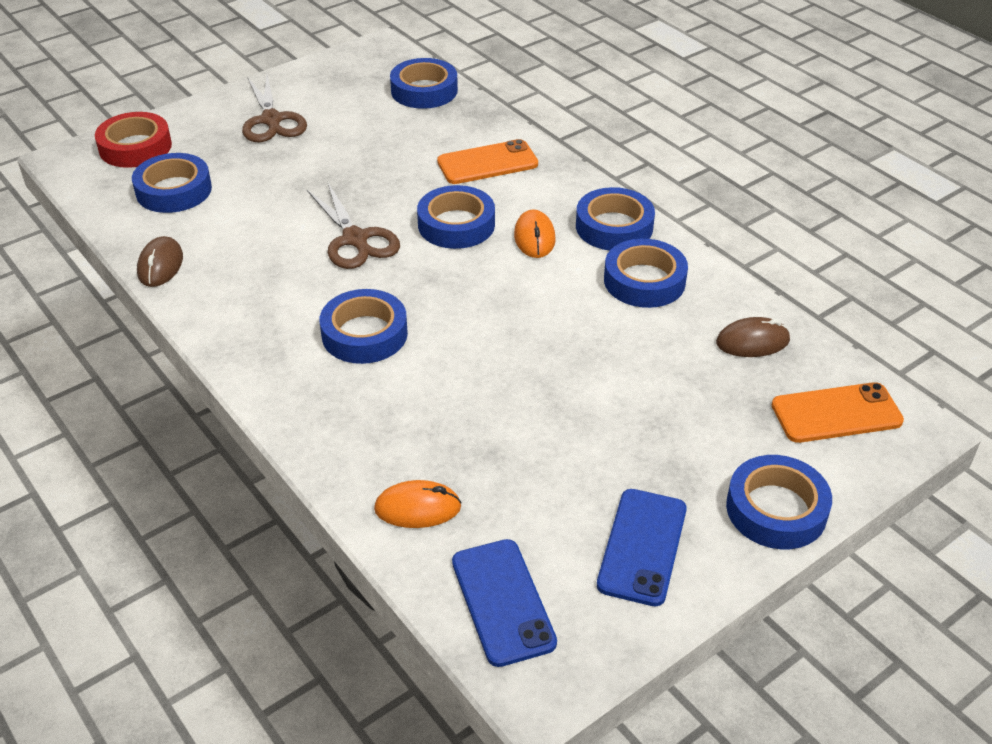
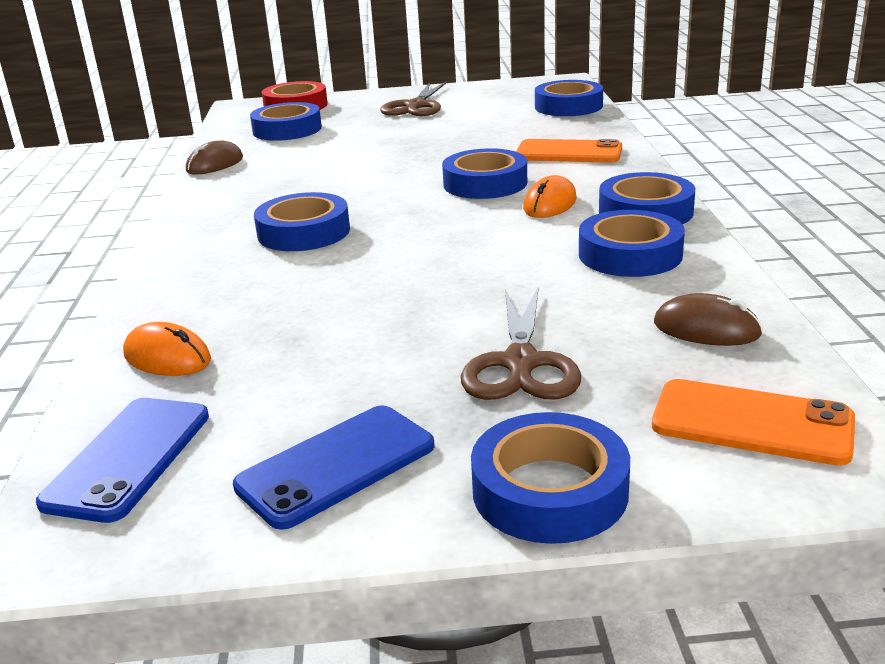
camera: 35 degrees right, 15 degrees down
(355, 239) = (383, 177): brown scissors -> brown scissors (520, 364)

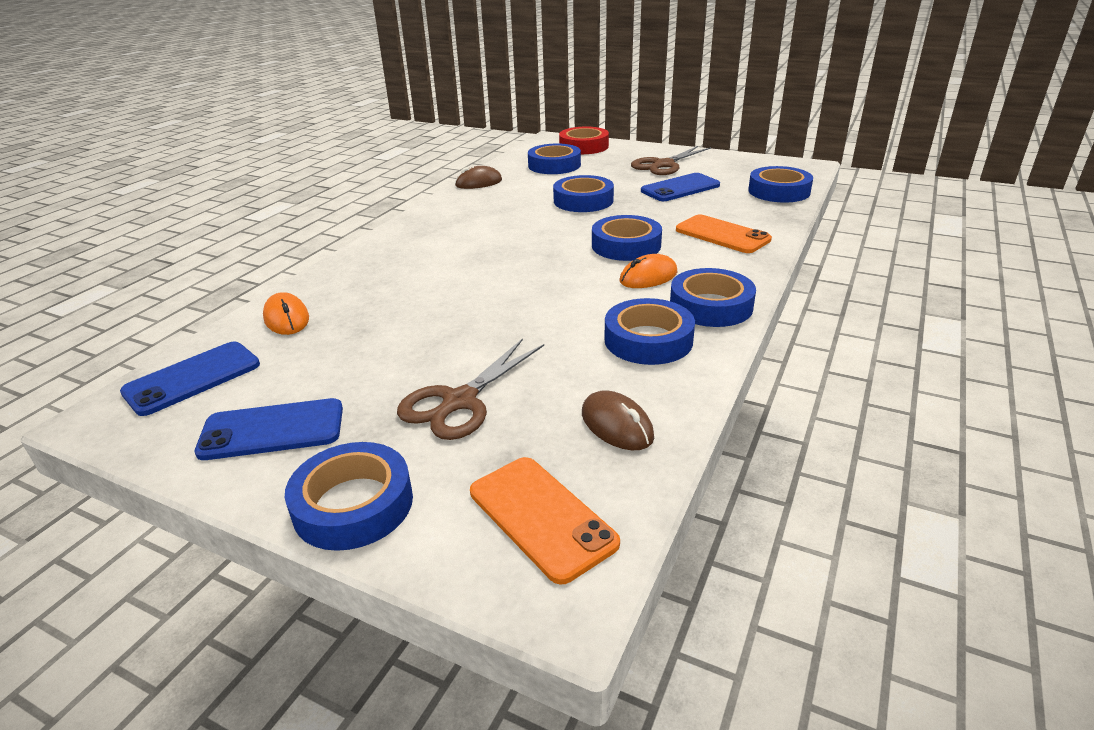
camera: 30 degrees right, 5 degrees up
(304, 232) = (464, 251): blue tape -> blue tape (583, 201)
(465, 123) = (680, 188): none -> blue phone

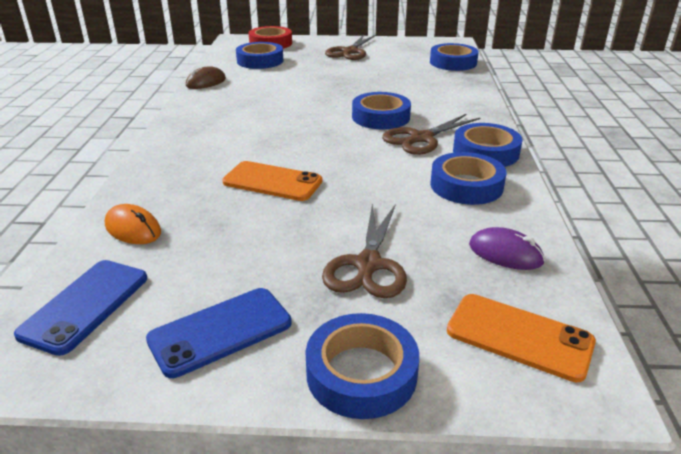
camera: 25 degrees left, 0 degrees up
(583, 201) = (312, 86): blue tape -> none
(616, 425) = (505, 253): brown mouse -> purple mouse
(648, 277) = (421, 138): orange mouse -> brown scissors
(680, 188) = (380, 68): blue phone -> none
(722, 235) = (444, 99): orange phone -> orange phone (272, 182)

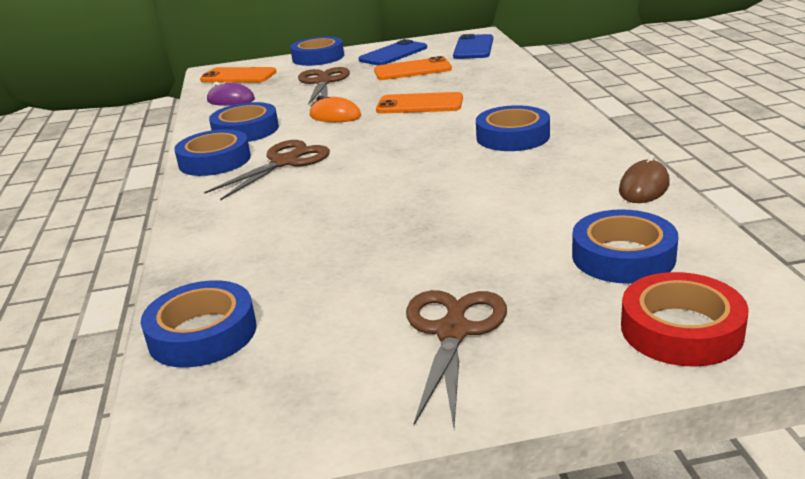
camera: 170 degrees right, 5 degrees down
(133, 229) = (494, 68): orange mouse -> orange mouse (335, 116)
(229, 259) = (412, 70): none -> orange phone
(380, 117) = (337, 179): blue tape -> blue tape (512, 136)

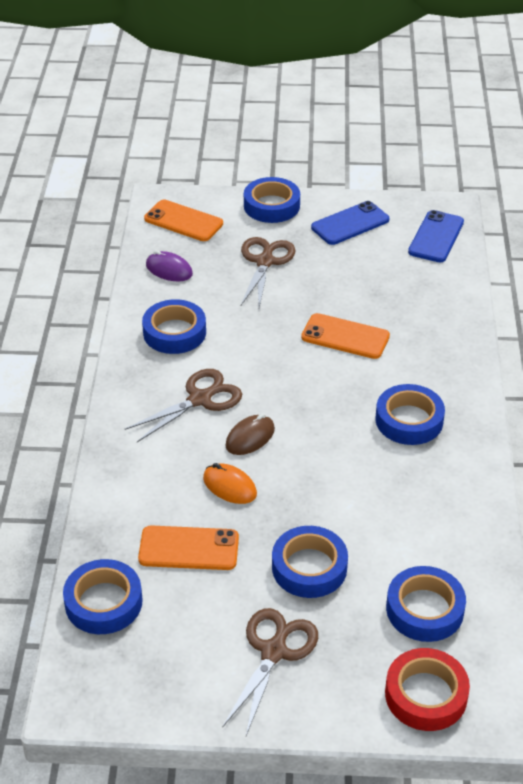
camera: 10 degrees right, 15 degrees up
(215, 160) = (140, 377): blue tape -> blue tape (309, 567)
(335, 116) = (261, 333): orange mouse -> orange mouse (229, 486)
(412, 70) = (359, 265): orange phone -> orange phone (189, 548)
(644, 187) = (483, 530): brown mouse -> brown mouse (250, 437)

